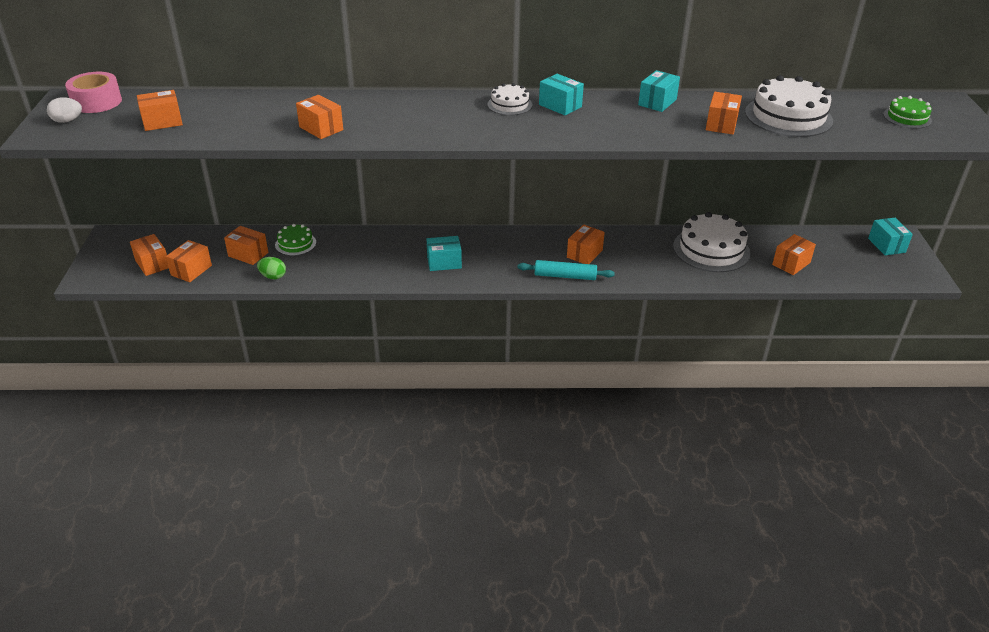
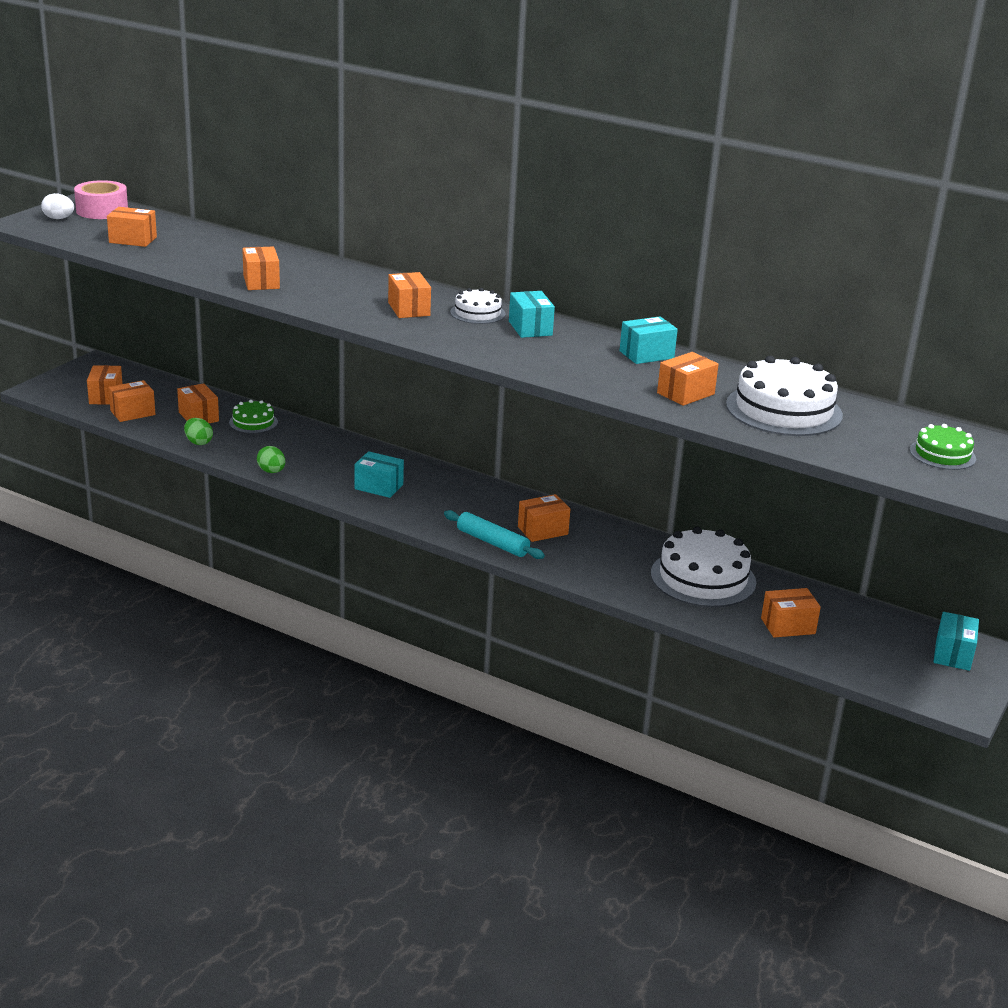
camera: 30 degrees right, 10 degrees down
(355, 280) = (271, 471): none -> green egg
(460, 117) = (409, 309): none -> orange box

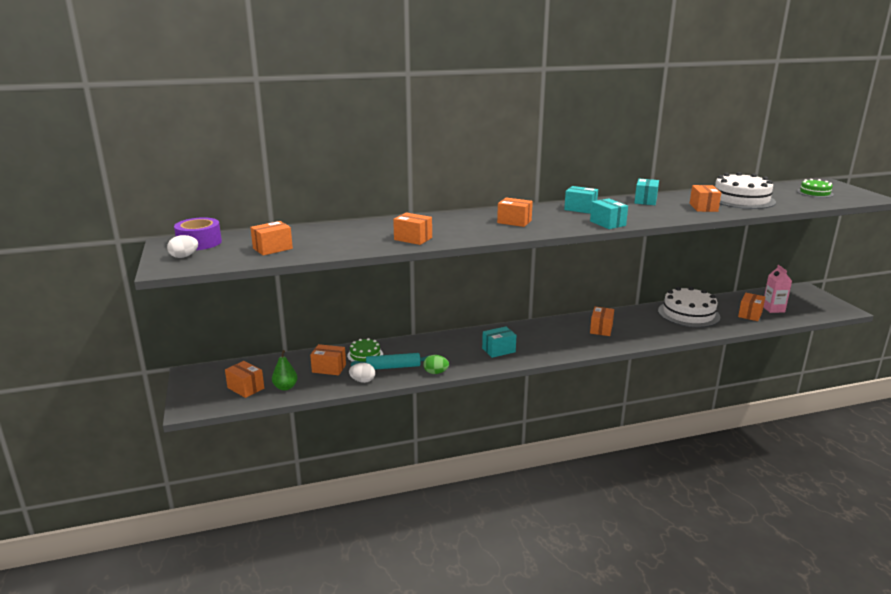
camera: 45 degrees left, 5 degrees down
(102, 210) = (199, 242): pink tape -> purple tape
(133, 413) = (285, 387): orange box -> green pear
(198, 442) = (362, 381): green egg -> white egg
(477, 313) = (543, 212): white cake -> none
(492, 542) = (599, 345): turquoise rolling pin -> turquoise rolling pin (393, 367)
(845, 641) = (773, 309): none -> pink carton
(953, 654) = (801, 295): turquoise box -> turquoise box (607, 223)

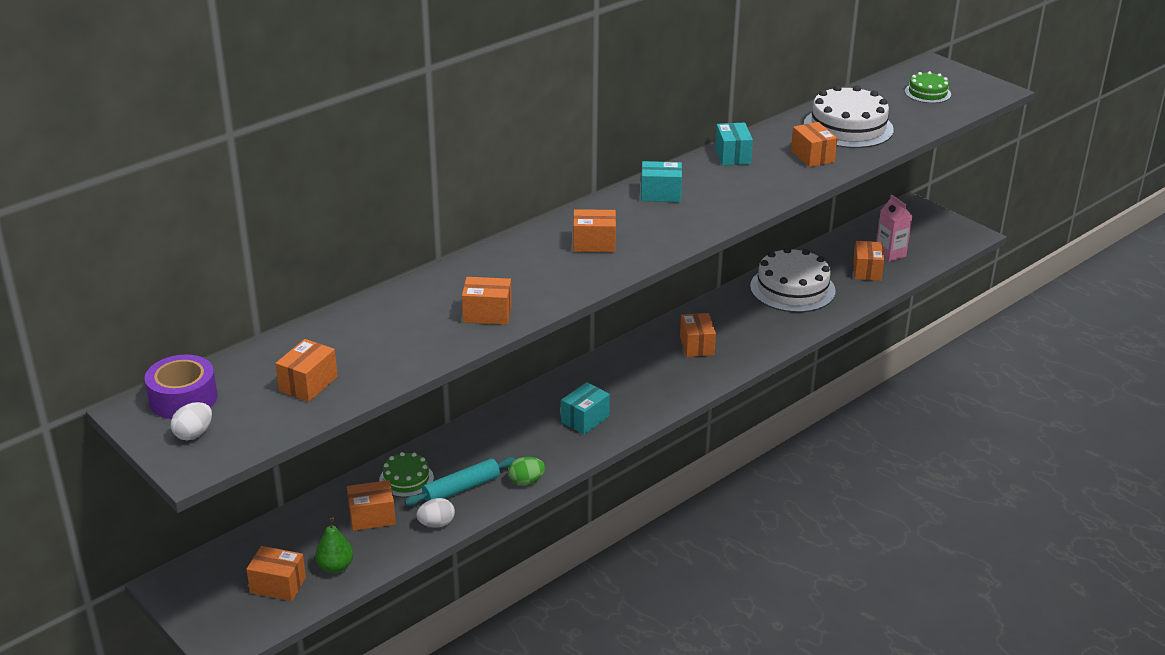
camera: 25 degrees left, 10 degrees up
(607, 223) = (715, 219): turquoise box -> none

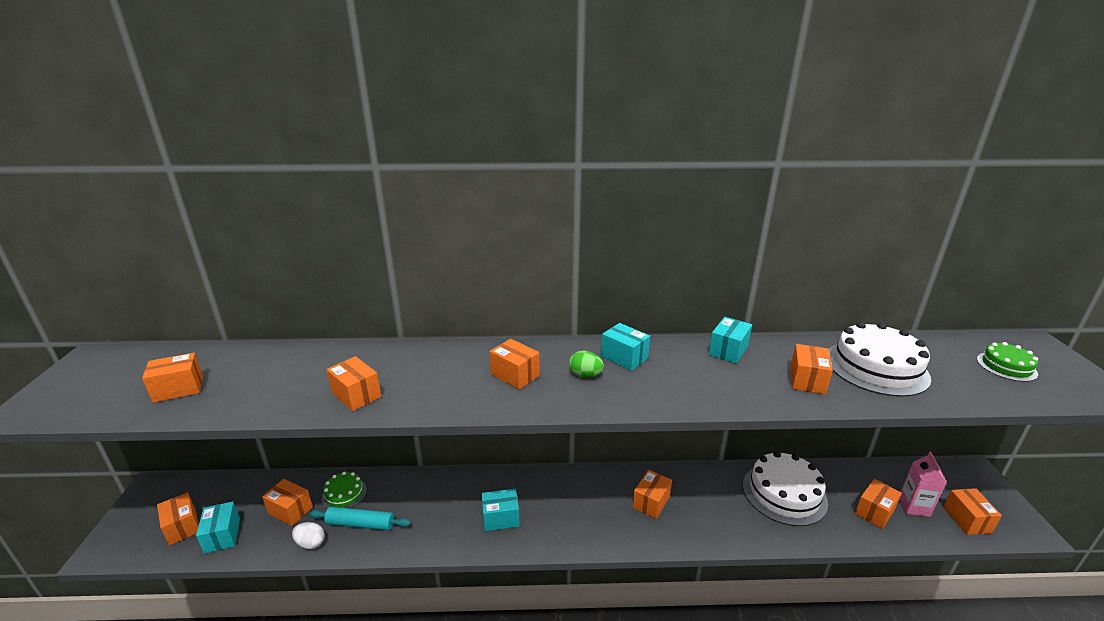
camera: 40 degrees right, 5 degrees down
(183, 399) = (119, 362): purple tape -> none
(194, 434) = (71, 389): white egg -> none
(335, 567) = (222, 535): green pear -> turquoise box
(526, 481) = (402, 547): green egg -> green egg (585, 375)
(930, 247) = (967, 520): none -> orange box

